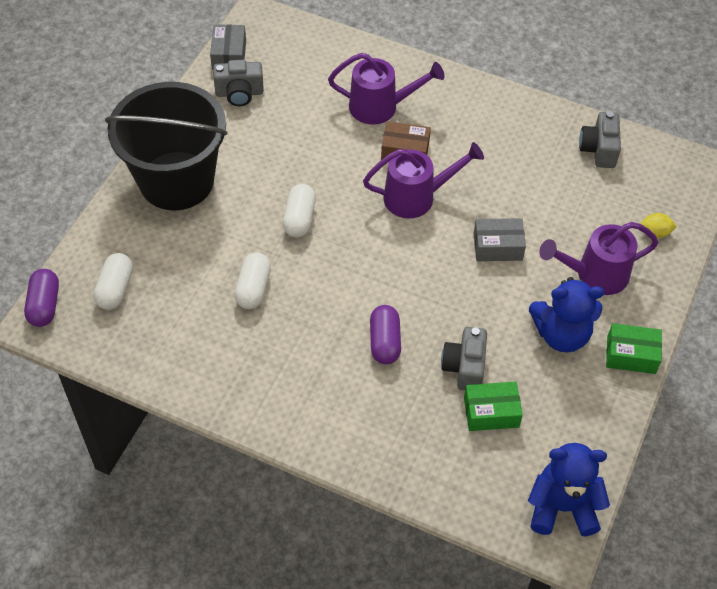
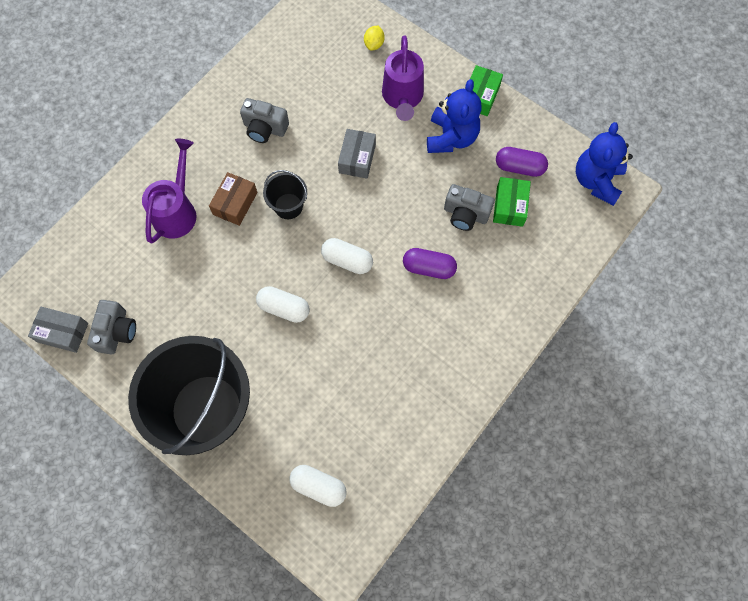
camera: 75 degrees left, 15 degrees up
(44, 305) = (320, 557): purple capsule -> purple capsule (519, 167)
(253, 288) = (349, 362): white capsule -> white capsule (347, 260)
(417, 197) = (288, 206): purple watering can -> black bucket
(599, 149) = (280, 56): grey camera -> grey camera (265, 128)

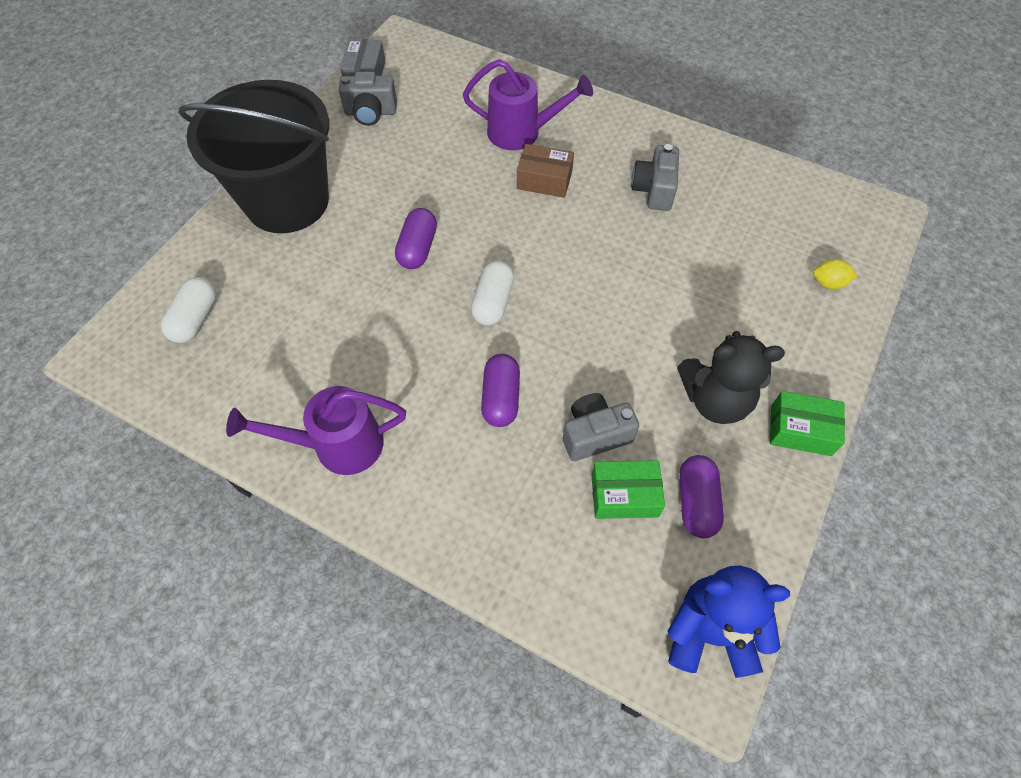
camera: 80 degrees right, 10 degrees down
(284, 308) = (418, 248): white capsule -> purple capsule
(288, 206) = (554, 230): black bucket -> none
(357, 158) = (643, 291): grey box -> none
(402, 98) = (756, 329): purple watering can -> purple watering can (337, 445)
(451, 137) = (715, 399): blue teddy bear -> black teddy bear
(465, 214) = (595, 435): grey camera -> grey camera turned 60 degrees clockwise

